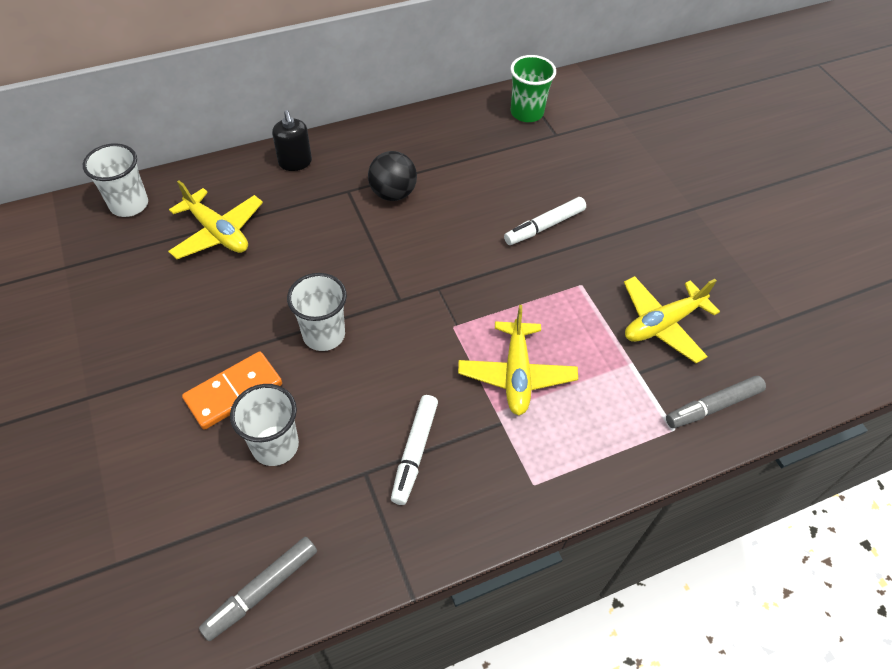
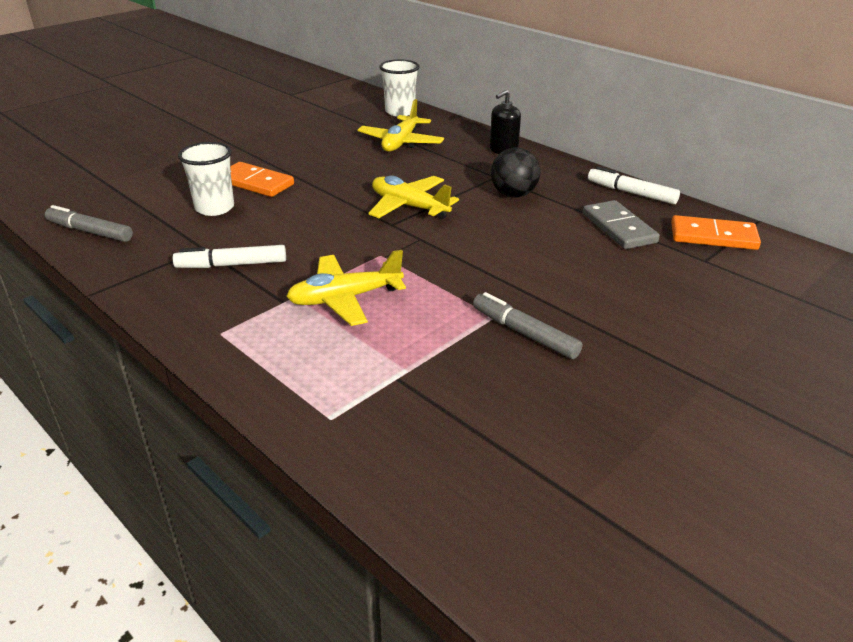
camera: 70 degrees right, 20 degrees down
(324, 335) = (330, 201): white cup -> none
(487, 155) = (619, 228): none -> grey domino
(526, 113) = (713, 237): green cup -> orange domino
(544, 226) = (555, 278): white marker -> white marker (631, 193)
(662, 324) = (482, 384): yellow plane -> yellow plane (409, 206)
(713, 406) = (380, 446): grey marker -> grey marker (524, 333)

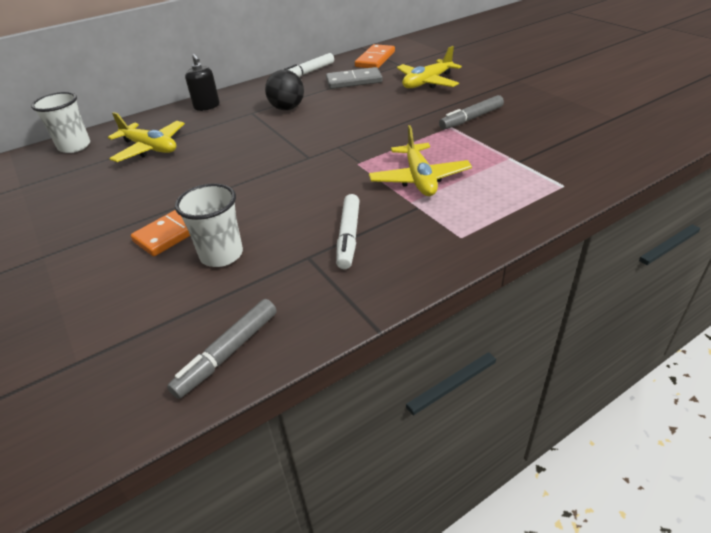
camera: 75 degrees left, 5 degrees up
(409, 206) = (282, 149): yellow plane -> yellow plane (427, 82)

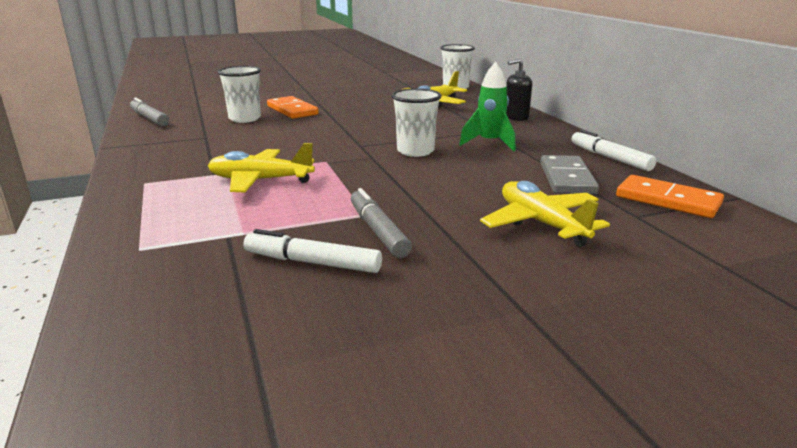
camera: 100 degrees right, 15 degrees down
(287, 108) = (489, 143): black ball -> green rocket
(317, 131) = (415, 151): none -> white cup
(348, 236) = (210, 148): white marker -> white marker (312, 262)

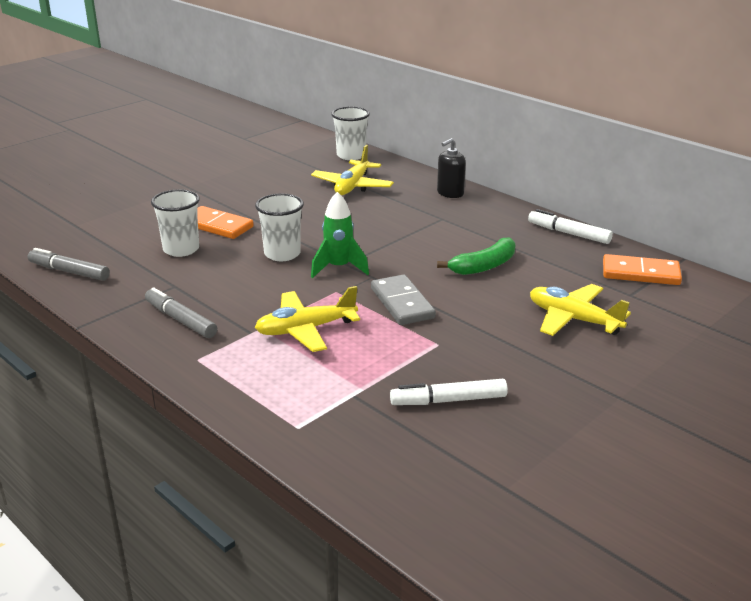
camera: 25 degrees left, 5 degrees up
(378, 231) = (465, 358): grey marker -> grey marker (180, 320)
(415, 151) = (404, 260): white cup -> white cup (282, 254)
(489, 143) = (458, 236): green rocket -> green rocket (339, 268)
(489, 167) = (484, 266): none -> green banana
(567, 178) = (555, 266): grey domino -> grey domino (402, 303)

